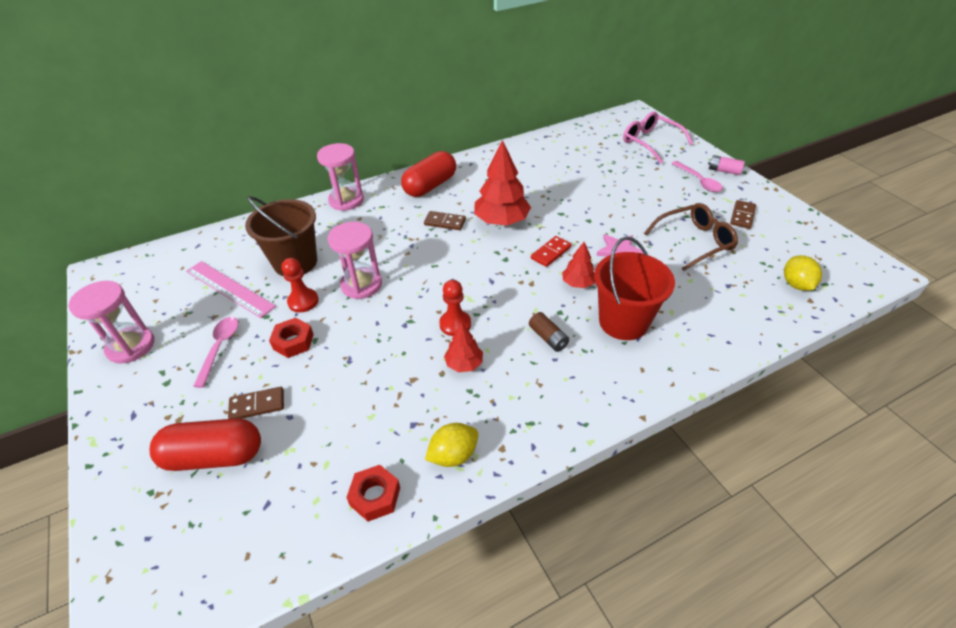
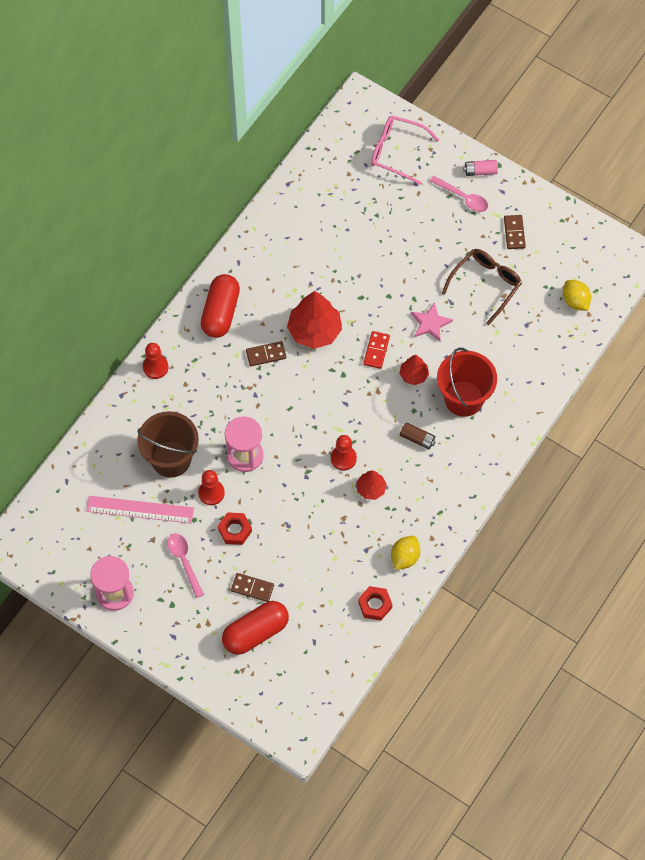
camera: 30 degrees left, 20 degrees up
(257, 405) = (252, 588): brown domino -> brown domino turned 60 degrees clockwise
(346, 200) = (155, 367): pink hourglass -> red pawn

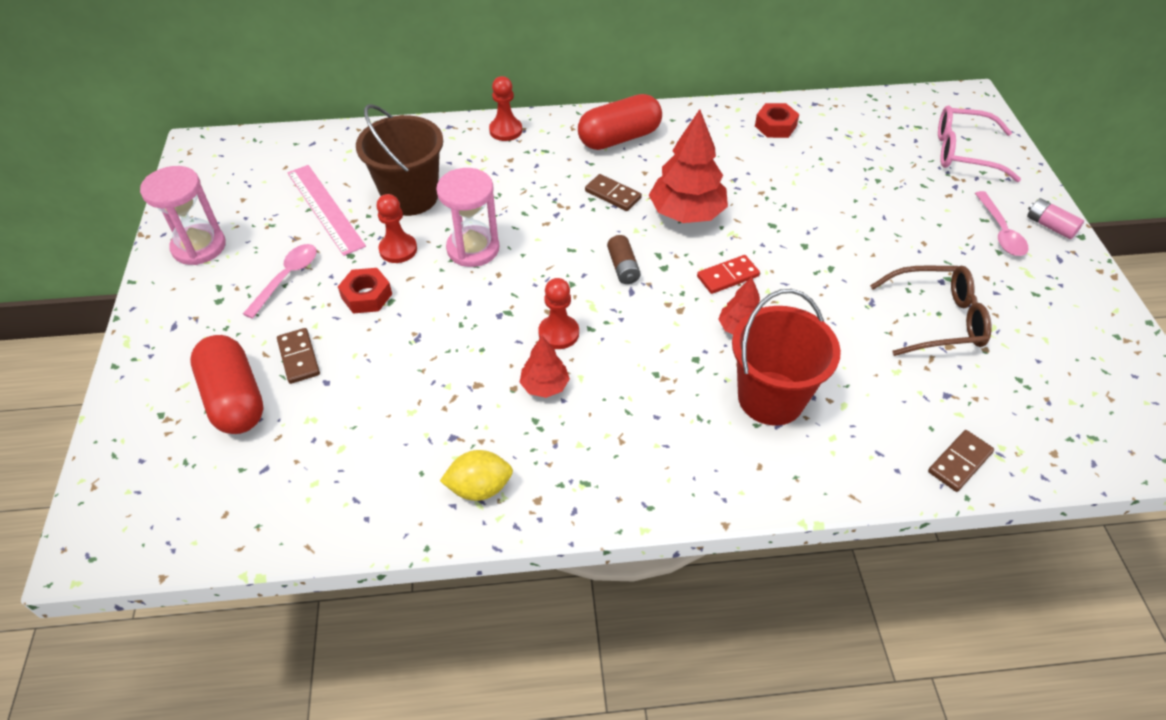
camera: 50 degrees right, 15 degrees down
(255, 632) = (234, 399): red capsule -> red capsule turned 45 degrees clockwise
(375, 605) = (375, 502): red nut -> red nut (775, 126)
(396, 152) = (963, 152): pink glasses -> pink glasses turned 60 degrees counterclockwise
(417, 438) = (662, 387): brown battery -> brown battery (623, 267)
(430, 323) = (821, 301): pink star -> none
(514, 233) = (1033, 302): brown domino -> brown domino (960, 462)
(575, 301) = (1048, 425): yellow lemon -> none

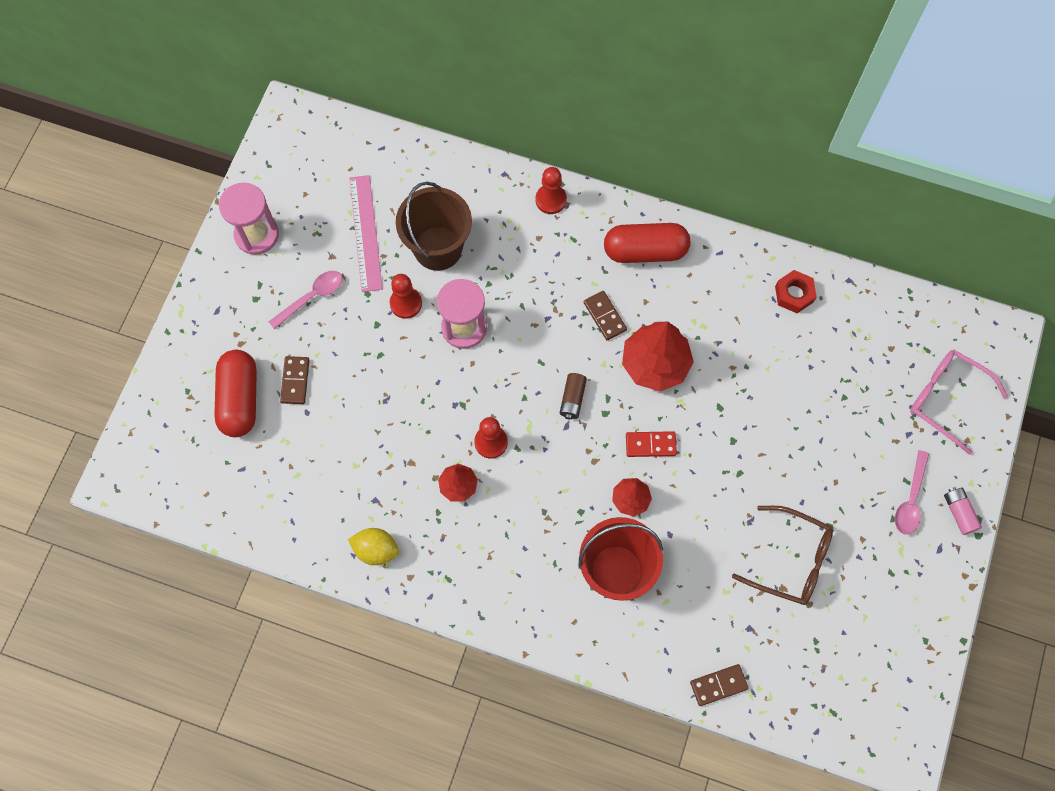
camera: 25 degrees right, 20 degrees up
(366, 296) = (364, 342): red nut -> none

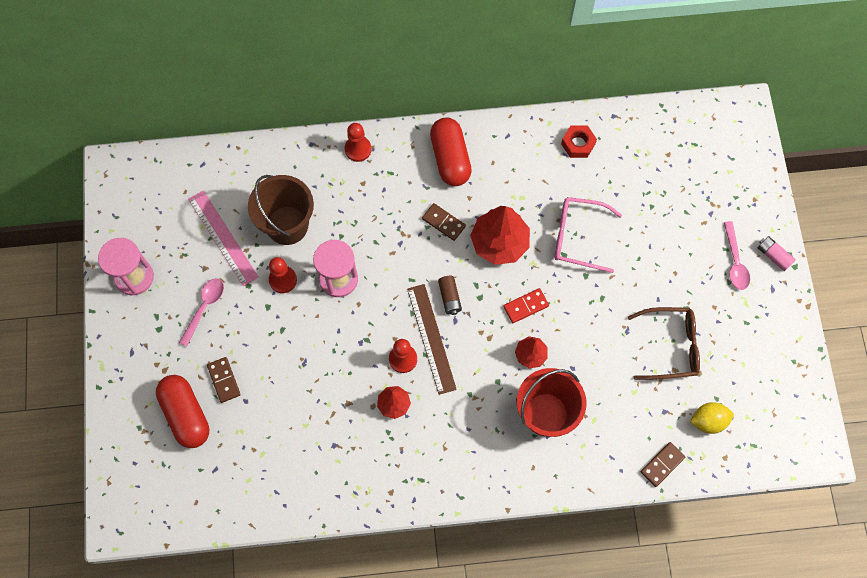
camera: 25 degrees left, 0 degrees up
(376, 550) = (354, 483): yellow lemon -> yellow lemon (708, 421)
(532, 434) = (431, 338): none -> brown ruler
(645, 251) = (450, 158): red capsule -> red capsule turned 75 degrees counterclockwise
(946, 399) = (725, 175): pink glasses -> pink glasses (577, 237)

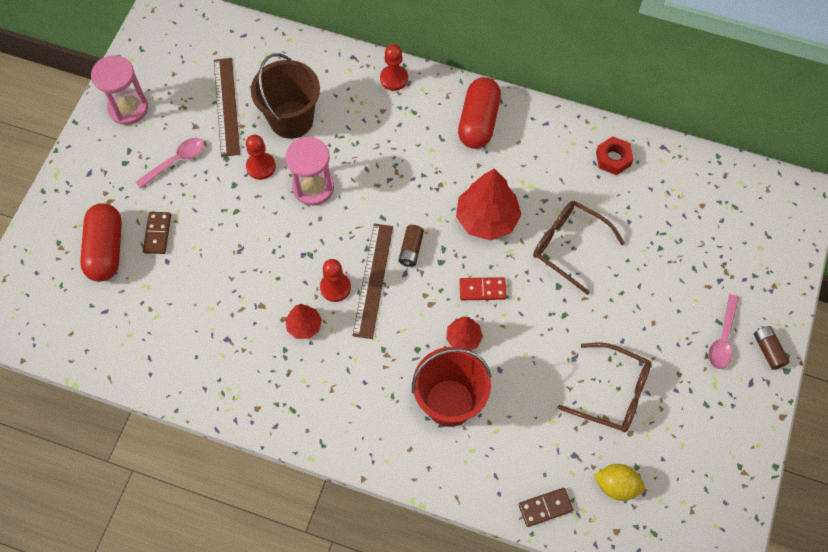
camera: 25 degrees right, 5 degrees down
(223, 237) = (227, 106): pink ruler -> brown ruler
(443, 222) = (441, 178): brown domino -> none
(577, 237) = (568, 246): pink glasses -> brown glasses
(773, 256) = (768, 350): pink battery -> brown battery

